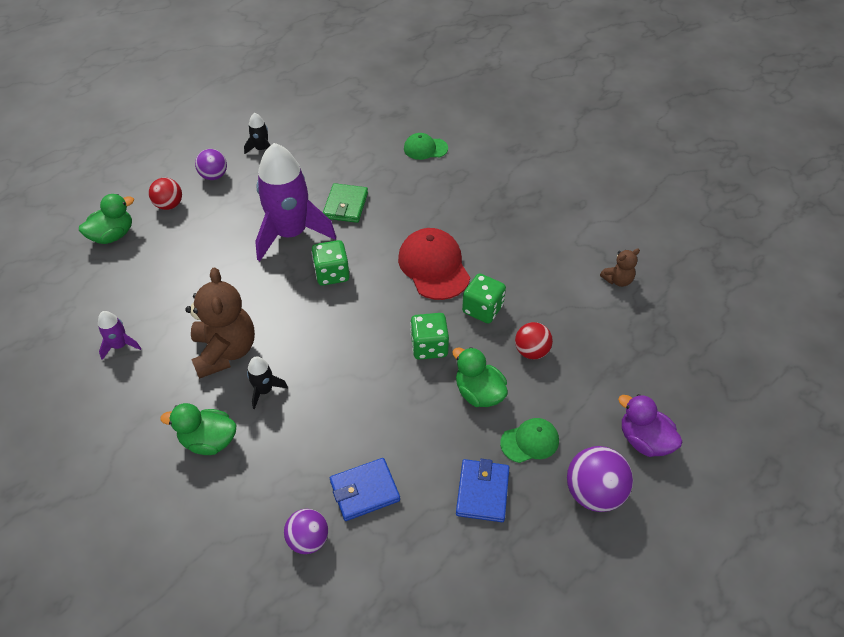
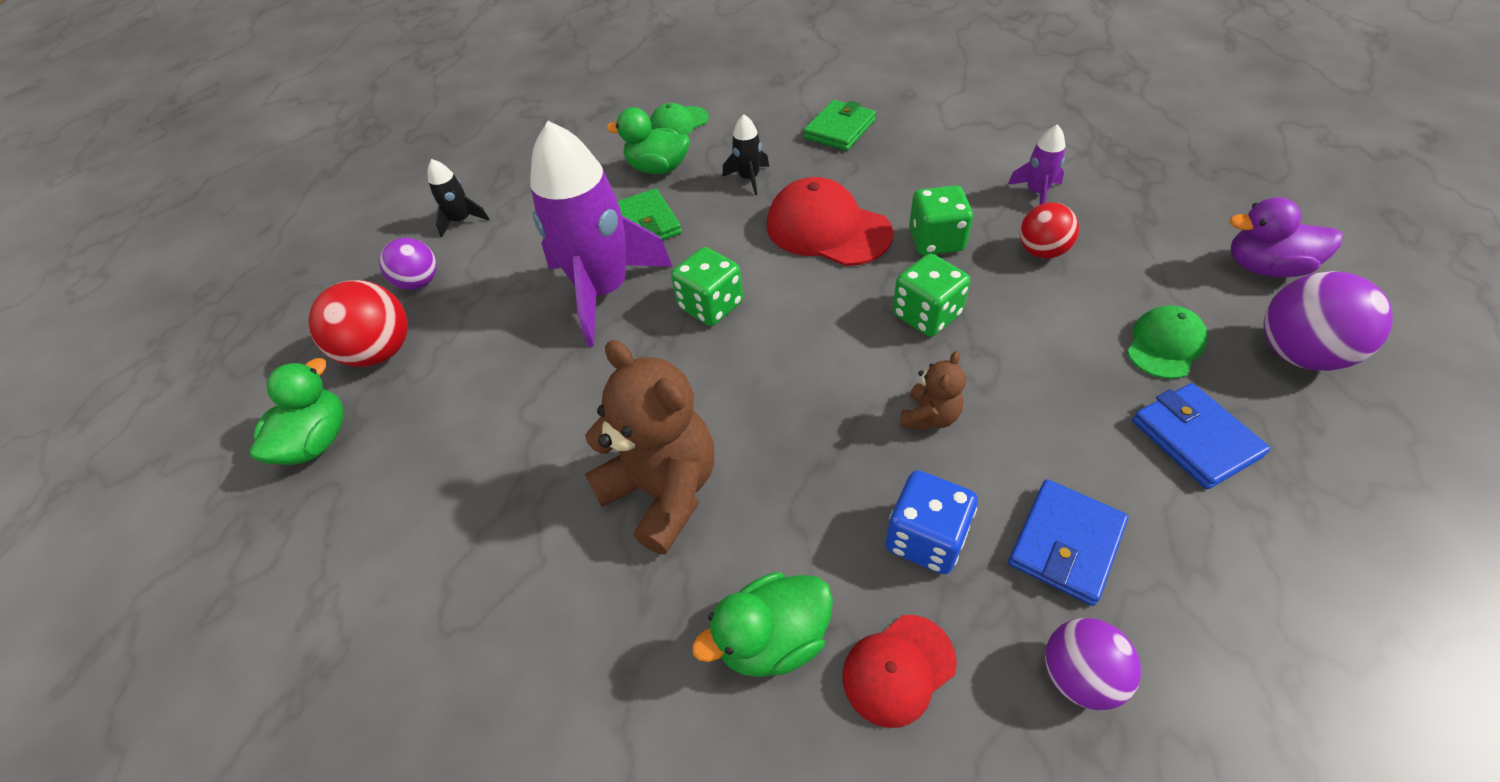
camera: 30 degrees left, 0 degrees up
(120, 345) = (477, 593): purple rocket -> purple rocket (1036, 192)
(169, 205) = (381, 351): red ball -> red ball, size x1.51
(243, 486) = (898, 669): none -> red cap
(265, 390) = (778, 505): black rocket -> black rocket (749, 178)
(309, 447) = (925, 538): none -> blue dice
(479, 393) = (1045, 329): green duck -> green duck (658, 168)
(510, 206) = (839, 129): none -> green wallet
(618, 280) = (1033, 138): brown teddy bear -> brown teddy bear (929, 416)

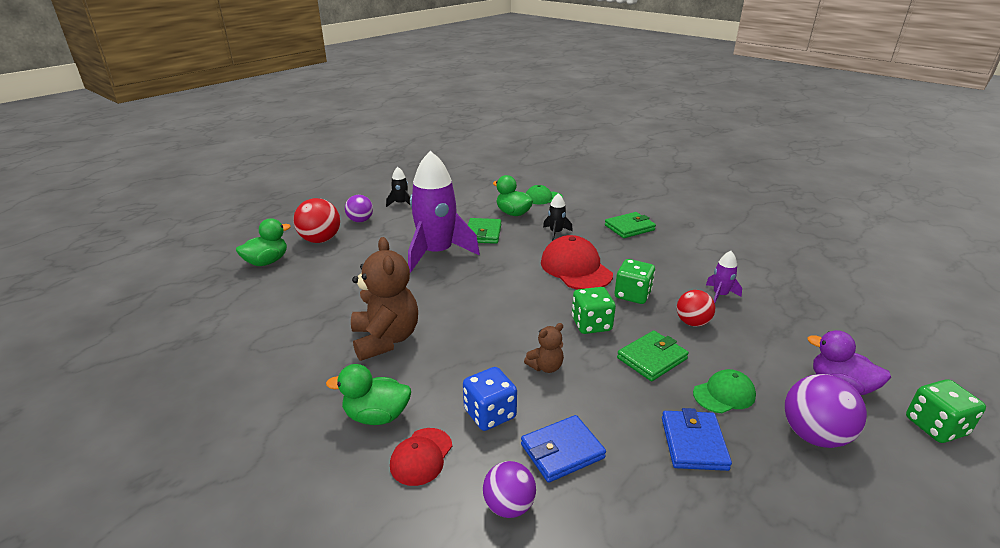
camera: 25 degrees right, 20 degrees down
(711, 305) = (481, 278): green dice -> green dice (935, 426)
(898, 669) = (421, 456): red cap -> red cap turned 60 degrees counterclockwise
(1043, 333) = (652, 358): none -> green wallet

